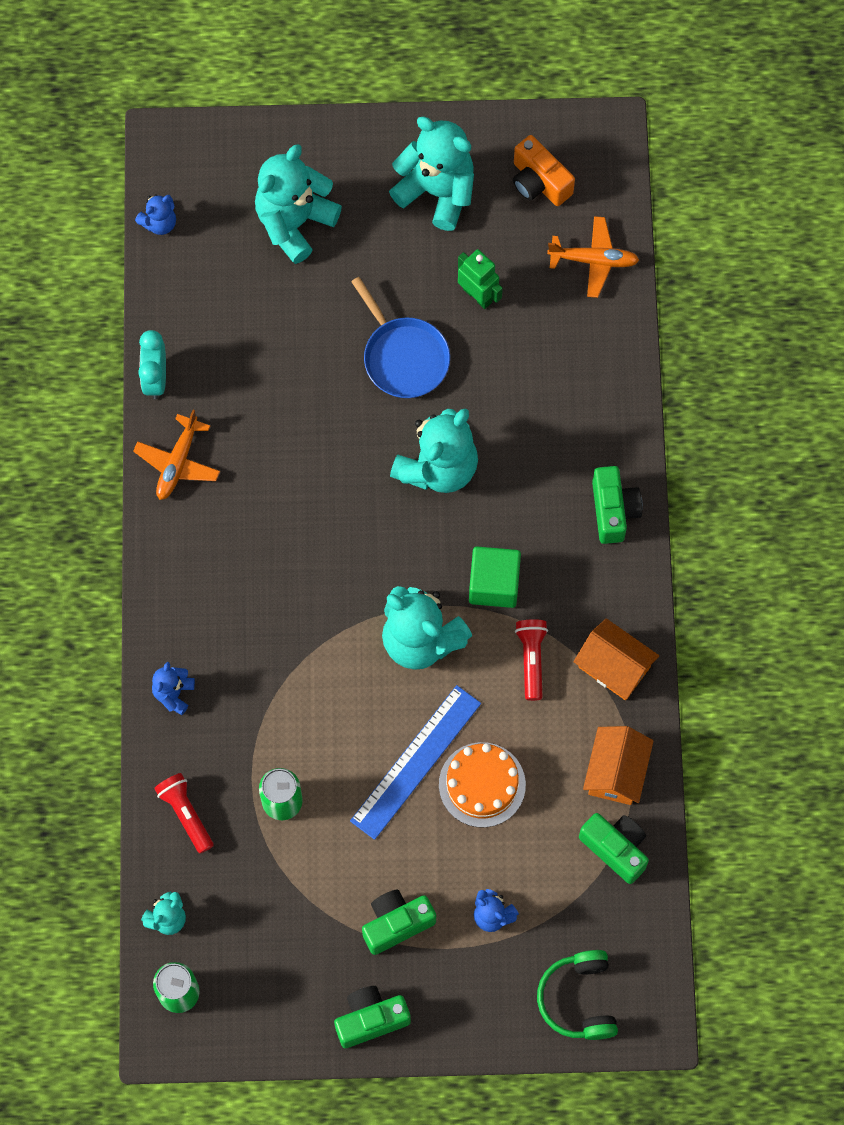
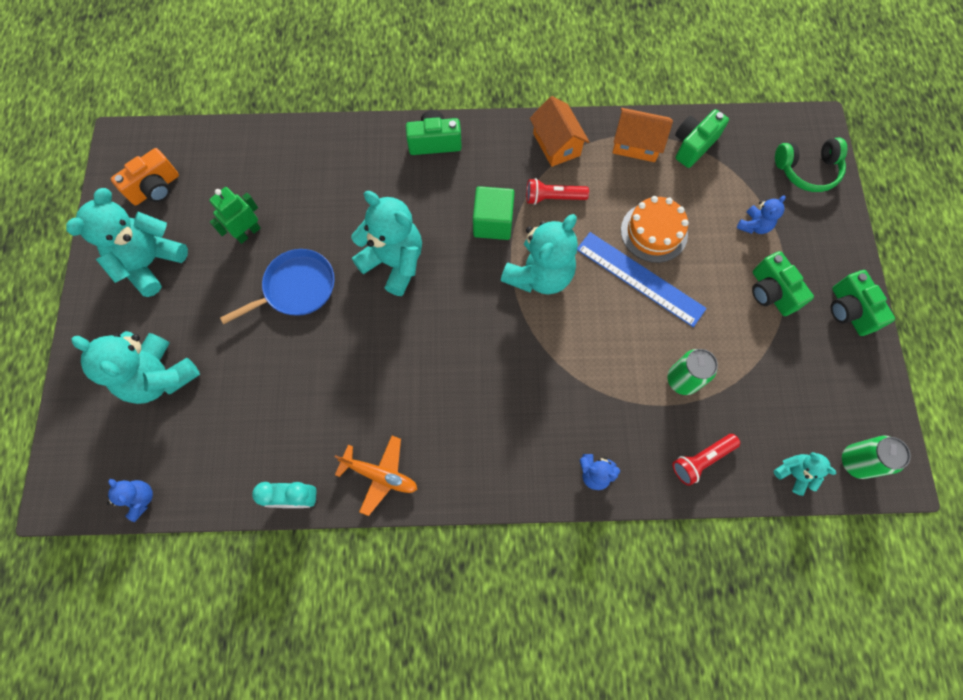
camera: 90 degrees left, 0 degrees up
(594, 260) = (229, 152): orange plane -> none
(614, 667) = (556, 144): orange house -> orange house turned 60 degrees counterclockwise

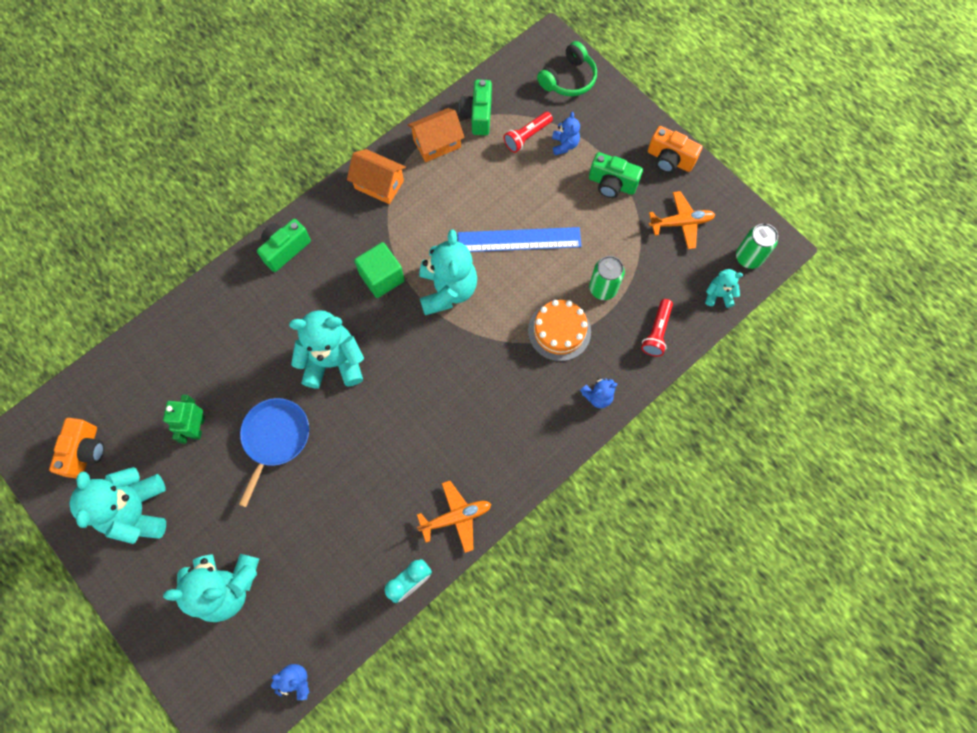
camera: 40 degrees left, 0 degrees up
(553, 197) = (410, 226): red flashlight -> red flashlight (527, 136)
(654, 232) = (501, 199): orange cake -> orange cake (559, 331)
(811, 377) = (681, 223): none -> orange plane
(848, 310) = (669, 159): green camera -> orange camera

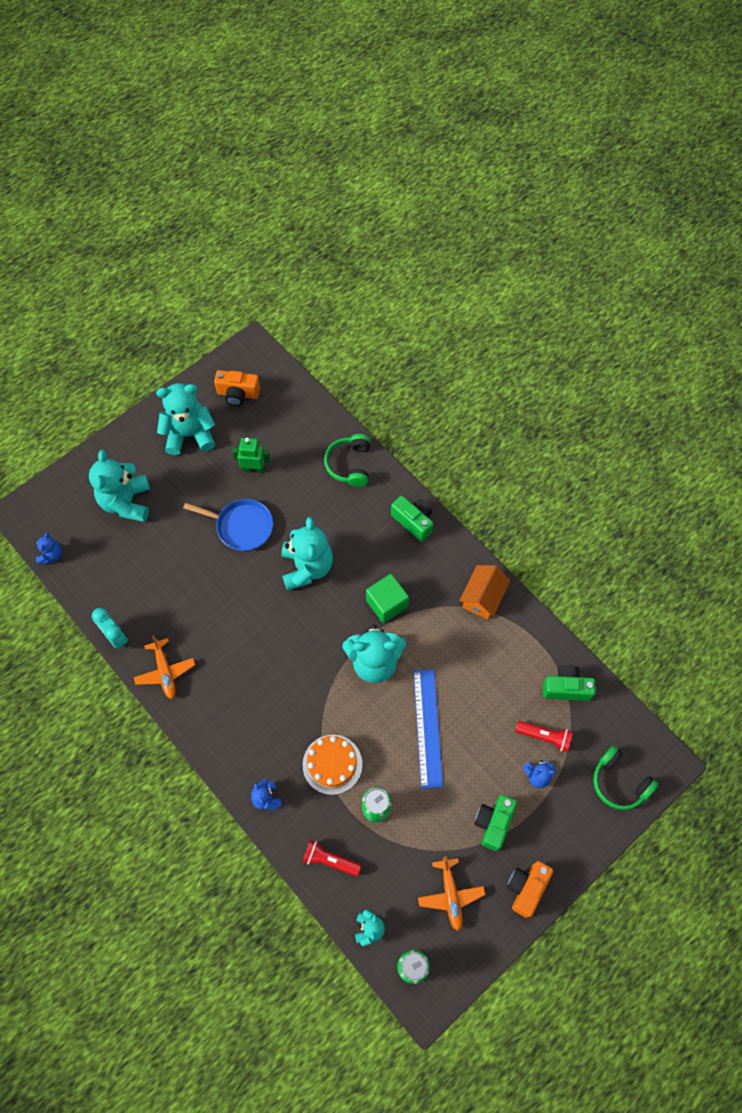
camera: 90 degrees right, 5 degrees down
(205, 317) = (349, 464): none -> green headphones
(437, 143) = (531, 649): orange house -> none
(527, 136) = (545, 737): red flashlight -> red flashlight turned 150 degrees clockwise

